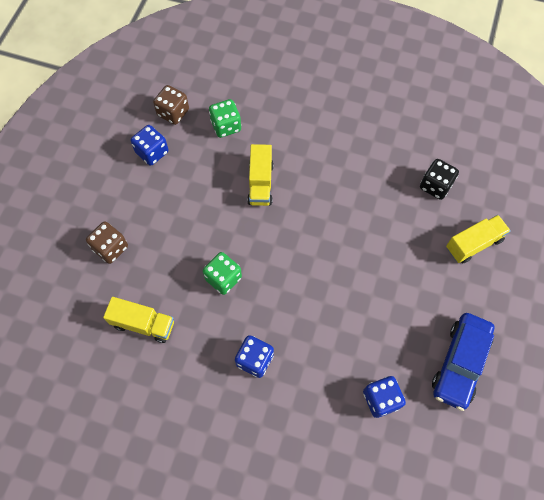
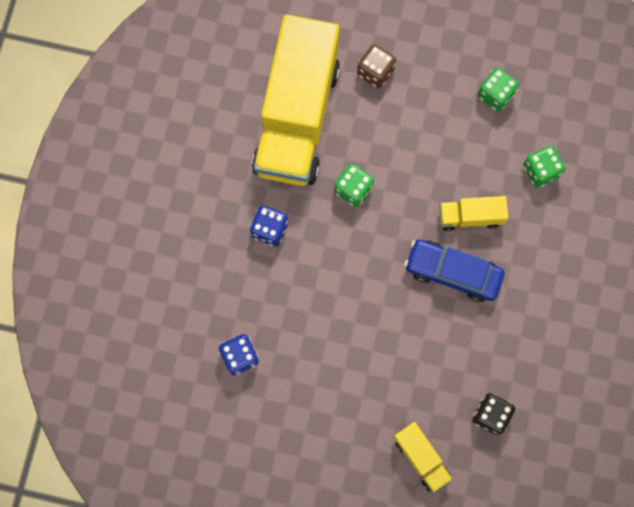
camera: 85 degrees right, 10 degrees up
(143, 324) = (297, 117): yellow truck -> yellow truck, size x2.39
(152, 152) = (495, 95): blue dice -> green dice
(173, 113) = (551, 110): brown dice -> none
(460, 363) = (283, 438): blue car -> blue car (453, 272)

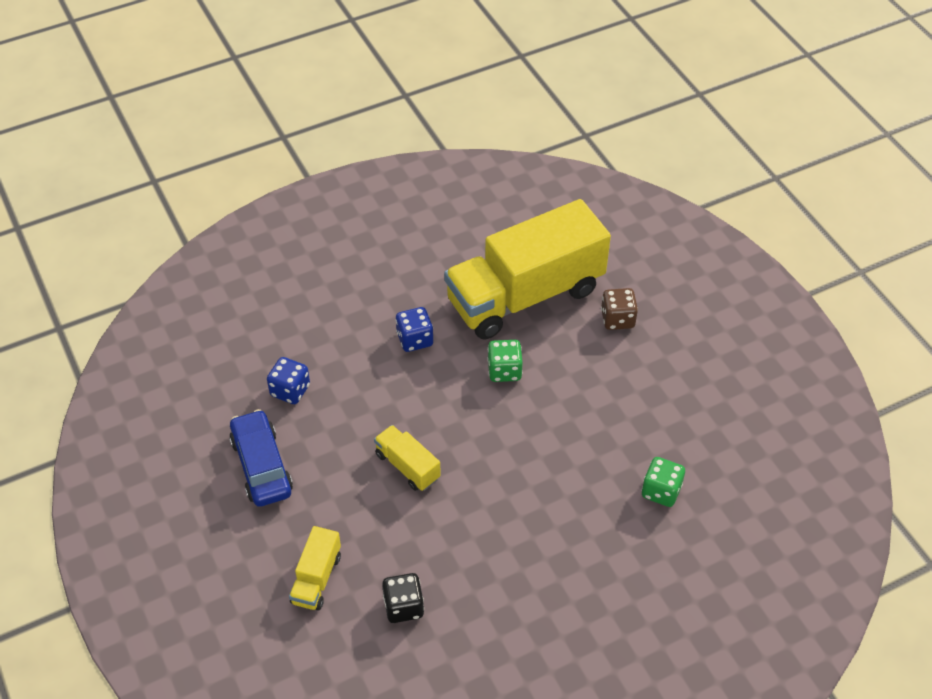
camera: 50 degrees right, 25 degrees down
(453, 272) = (504, 488): blue car -> blue car (262, 466)
(470, 217) = (566, 467): yellow truck -> yellow truck (407, 466)
(495, 95) = (690, 412): green dice -> none

